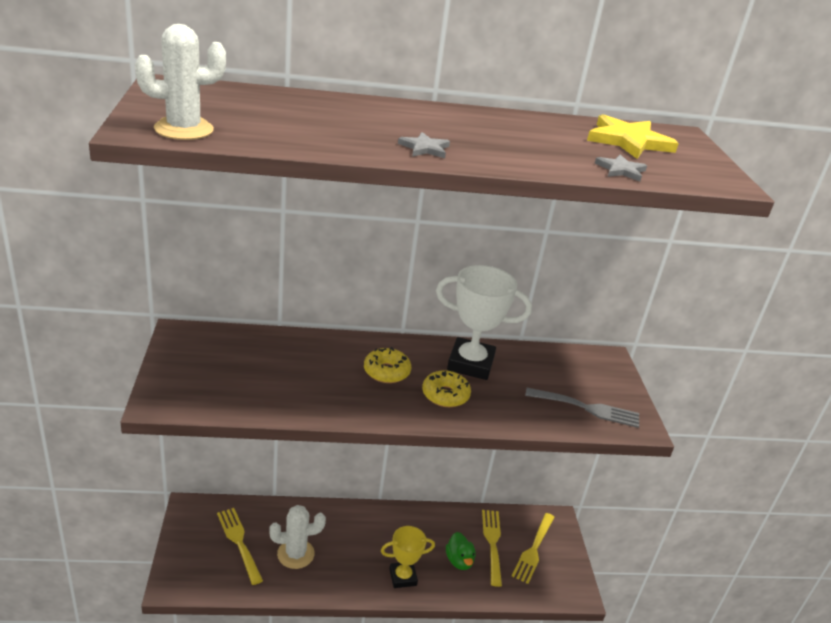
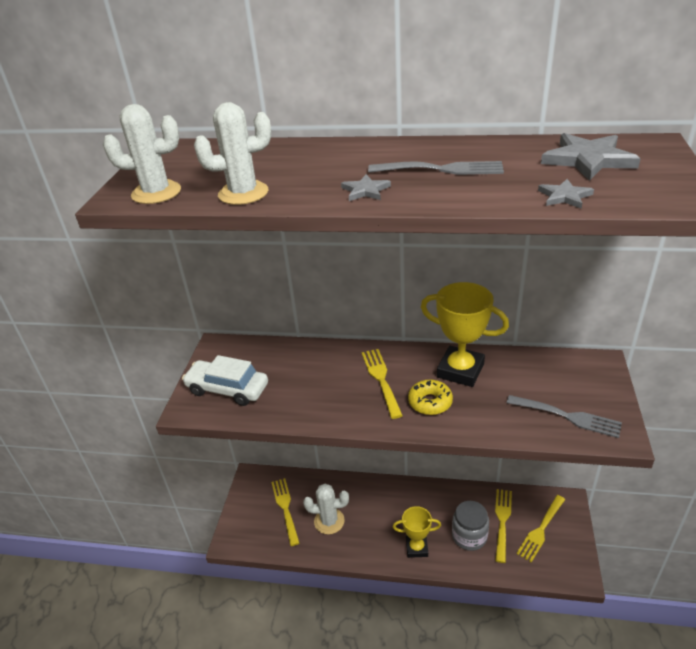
camera: 20 degrees right, 5 degrees up
(205, 381) = (227, 389): none -> white car
(290, 139) = (243, 193): none -> white cactus
(386, 372) = (381, 379): yellow donut -> yellow fork
(459, 561) = (469, 536): green duck -> grey jar
(470, 364) = (460, 370): white trophy -> yellow trophy
(494, 136) = (442, 169): none -> grey fork
(628, 141) = (588, 159): yellow star -> grey star

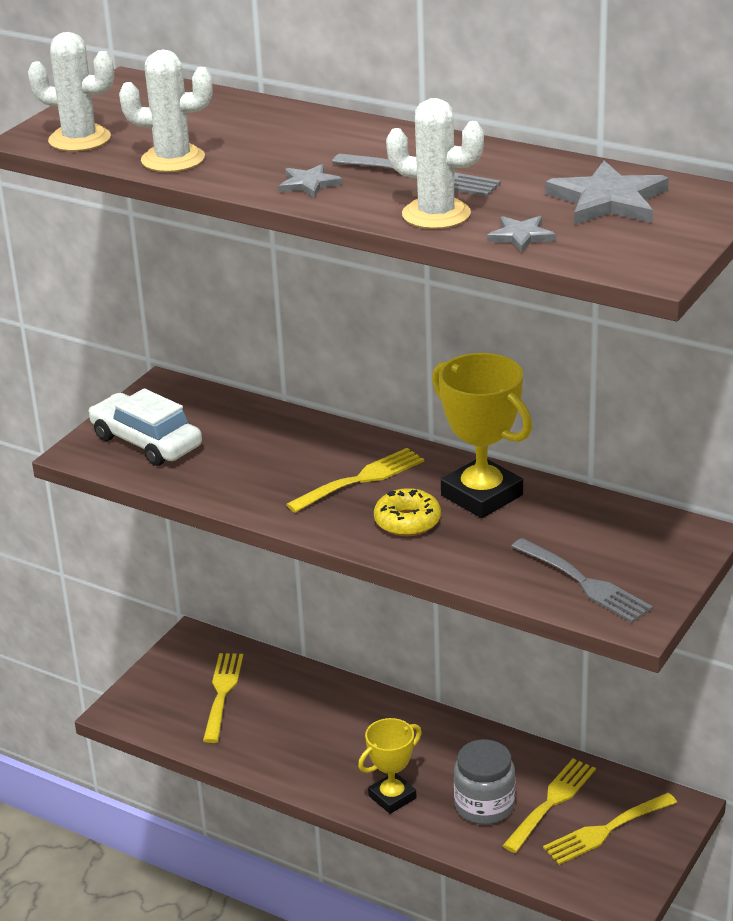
camera: 20 degrees right, 5 degrees down
(329, 521) = (279, 727): white cactus -> white cactus (436, 214)
(381, 379) = (361, 479): yellow fork -> yellow fork turned 45 degrees clockwise
(416, 548) = (392, 797): yellow trophy -> yellow trophy turned 60 degrees counterclockwise

